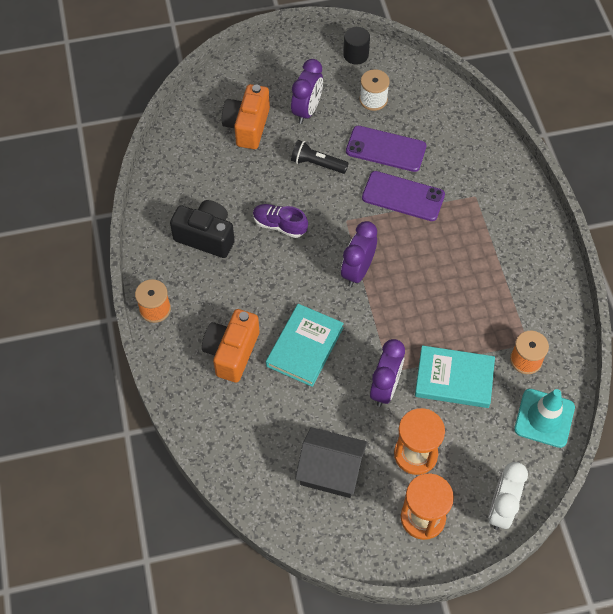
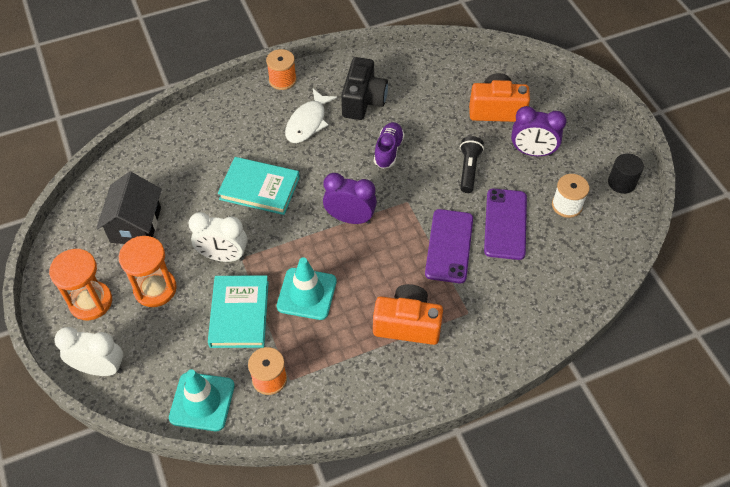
camera: 80 degrees right, 5 degrees down
(224, 292) = (308, 122): none -> white fish
(232, 352) = (247, 137): orange camera -> orange camera (407, 324)
(385, 388) = (223, 256): purple clock -> white clock
(439, 319) = (307, 294): none -> turquoise traffic cone

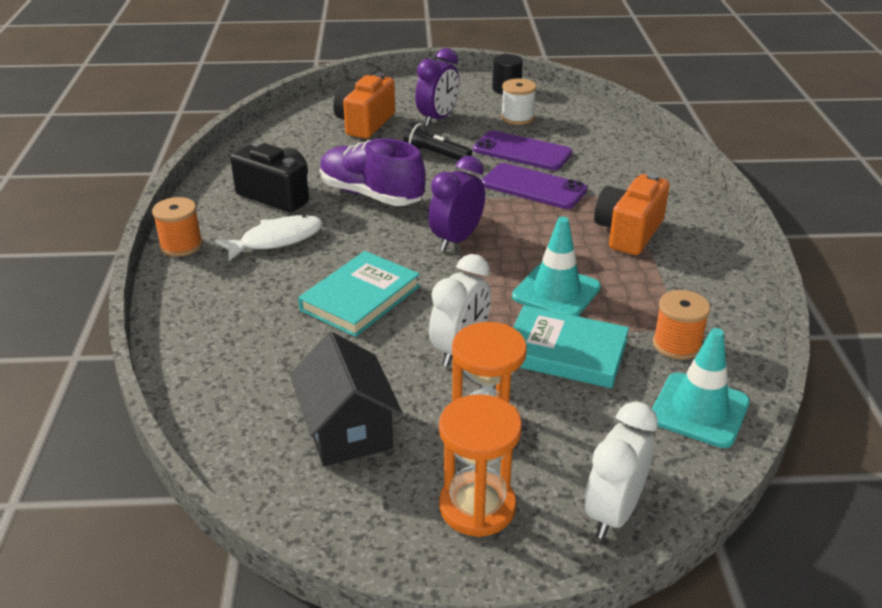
camera: 70 degrees left, 20 degrees down
(136, 225) = (347, 430): black house -> black house turned 45 degrees clockwise
(308, 122) = (276, 240): white fish -> white fish turned 75 degrees counterclockwise
(388, 151) = (371, 195): purple shoe -> purple shoe, size x1.64

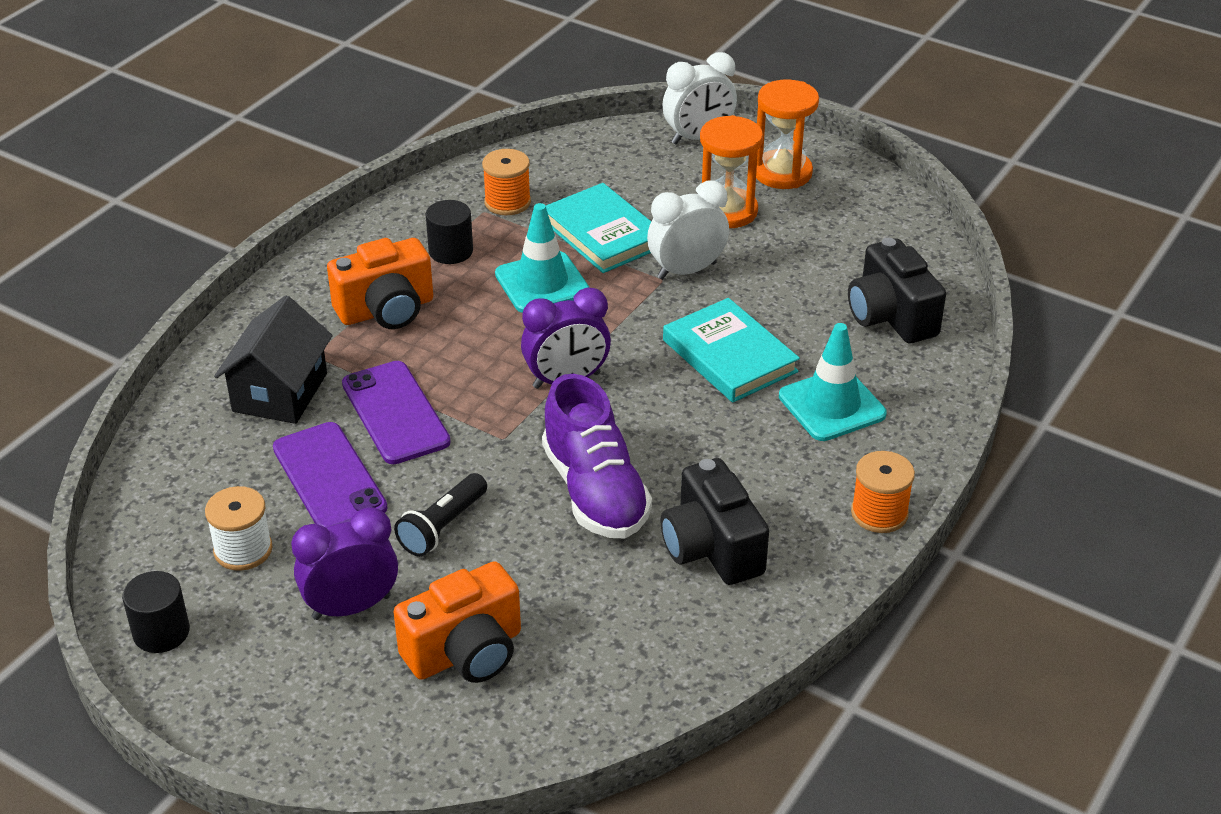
camera: 145 degrees left, 5 degrees up
(250, 385) = (891, 316): none -> black camera
(276, 240) = (762, 470): white fish -> none
(347, 430) = (833, 250): black house -> black house (280, 392)
(360, 298) = (729, 356): turquoise book -> turquoise book turned 75 degrees clockwise
(435, 155) = (443, 527): black flashlight -> black flashlight turned 60 degrees clockwise
(653, 286) = (451, 251): none -> black cylinder
(699, 410) = (561, 160): turquoise traffic cone -> turquoise traffic cone (832, 405)

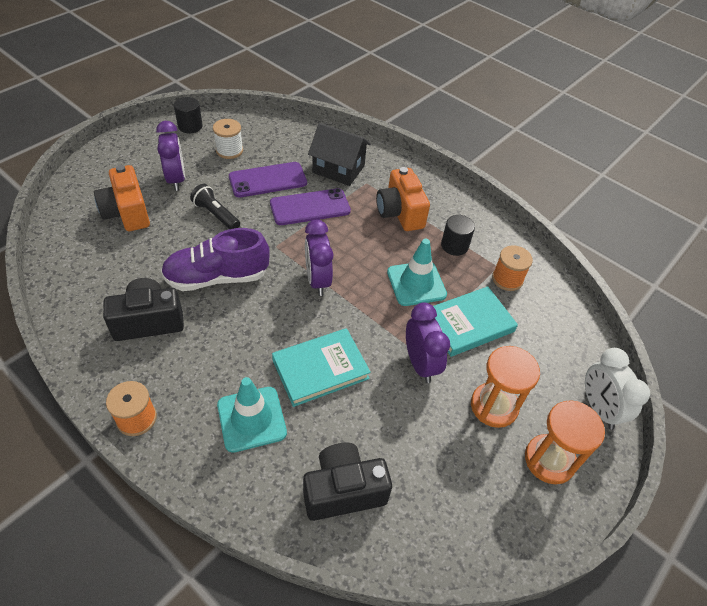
camera: 95 degrees right, 10 degrees up
(686, 271) = (420, 364): white clock -> purple clock

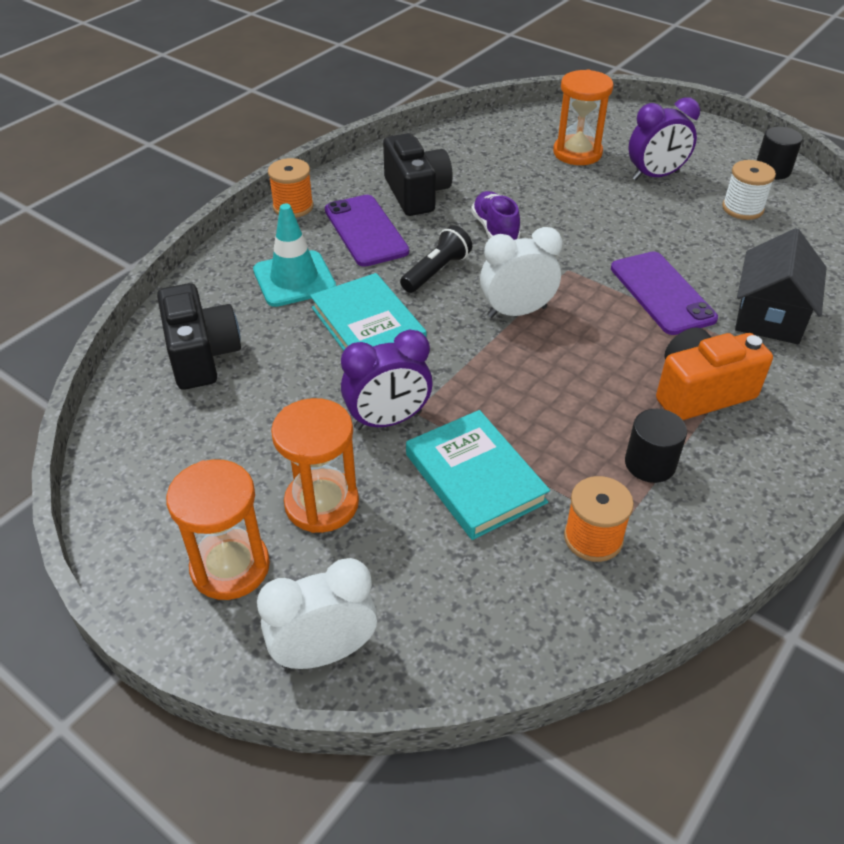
camera: 90 degrees right, 5 degrees down
(127, 212) = (577, 153): orange camera -> orange hourglass
(216, 215) = (604, 214): black flashlight -> black flashlight (436, 271)
(217, 277) = (495, 229): purple shoe -> purple shoe, size x0.61
(268, 180) = (699, 248): purple phone -> purple phone (366, 231)
(317, 280) = (517, 312): purple clock -> white clock
(416, 283) = (543, 414): turquoise traffic cone -> none

